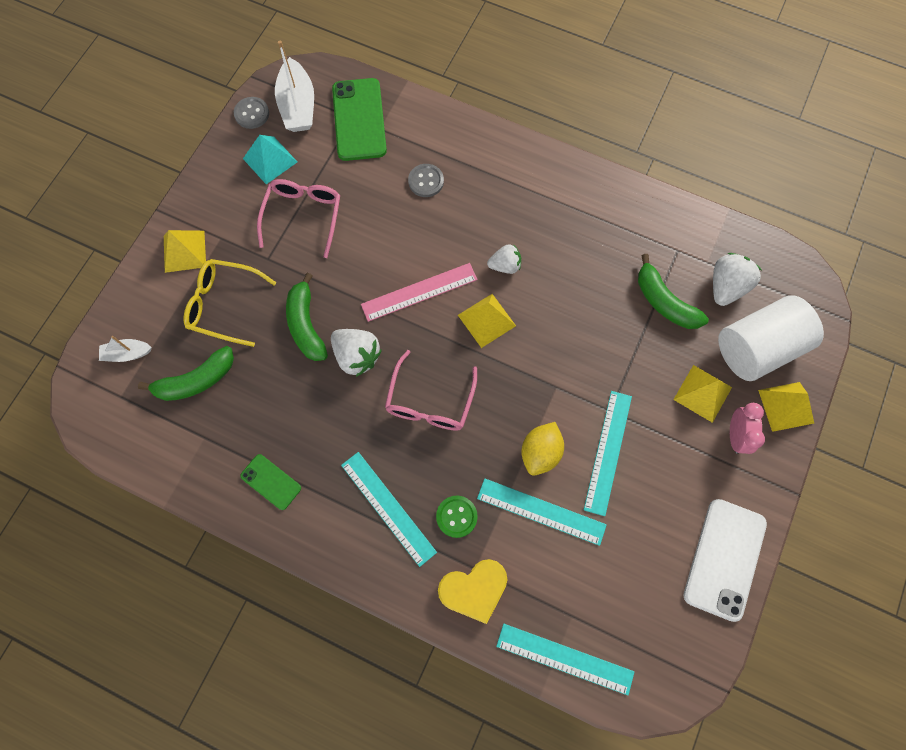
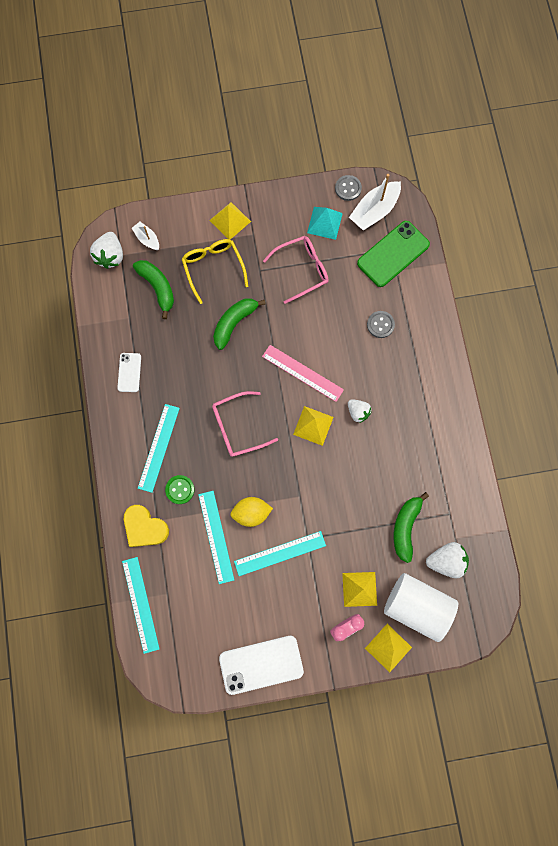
camera: 55 degrees right, 5 degrees up
(196, 381) = (158, 288): green banana -> green banana turned 150 degrees counterclockwise
(271, 482) = (129, 372): green phone -> white phone
(357, 356) = (236, 366): white strawberry -> white strawberry (110, 256)

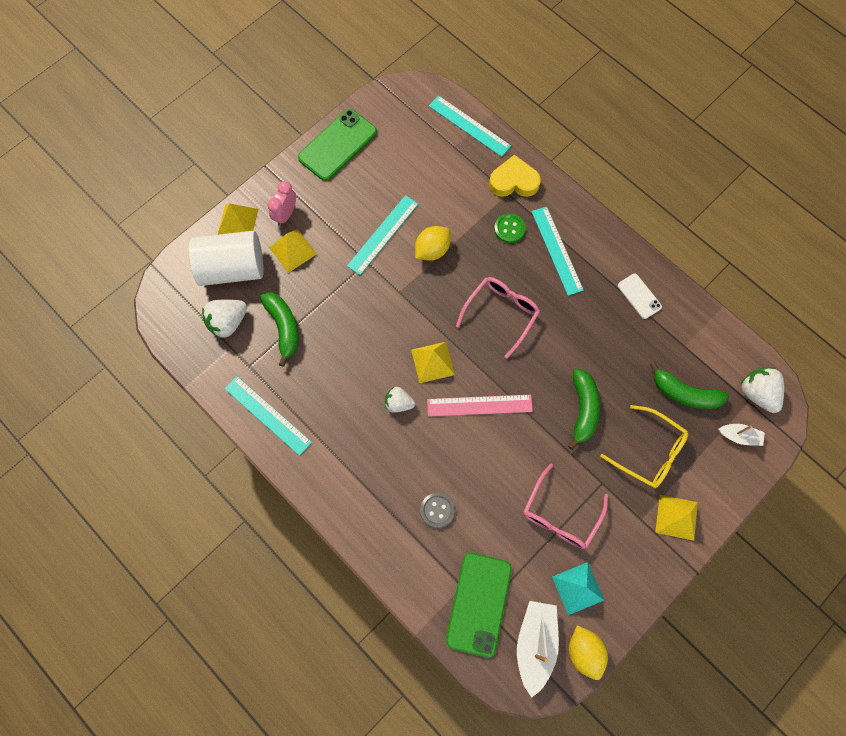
camera: 145 degrees right, 5 degrees down
(216, 536) = (448, 213): turquoise ruler -> turquoise ruler (267, 415)
(261, 664) = (337, 145): white phone -> green phone
(348, 188) = (584, 652): grey button -> yellow lemon

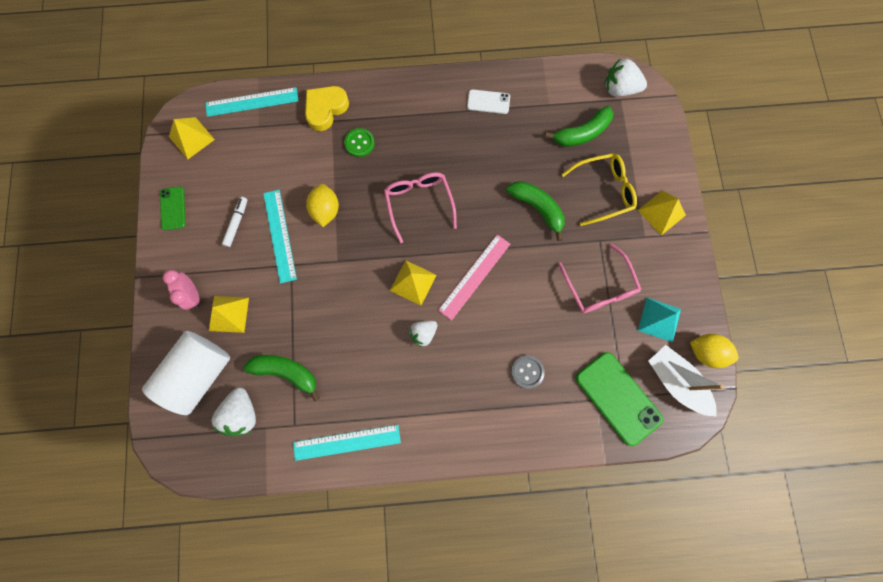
camera: 50 degrees left, 5 degrees up
(238, 221) = (163, 337): yellow pyramid -> yellow pyramid (191, 138)
(337, 145) = (173, 208): green phone -> green phone, size x0.55
(365, 197) = (237, 223): none -> white marker
(556, 250) = (405, 126): turquoise ruler -> none
(739, 436) = (639, 125): white boat -> none

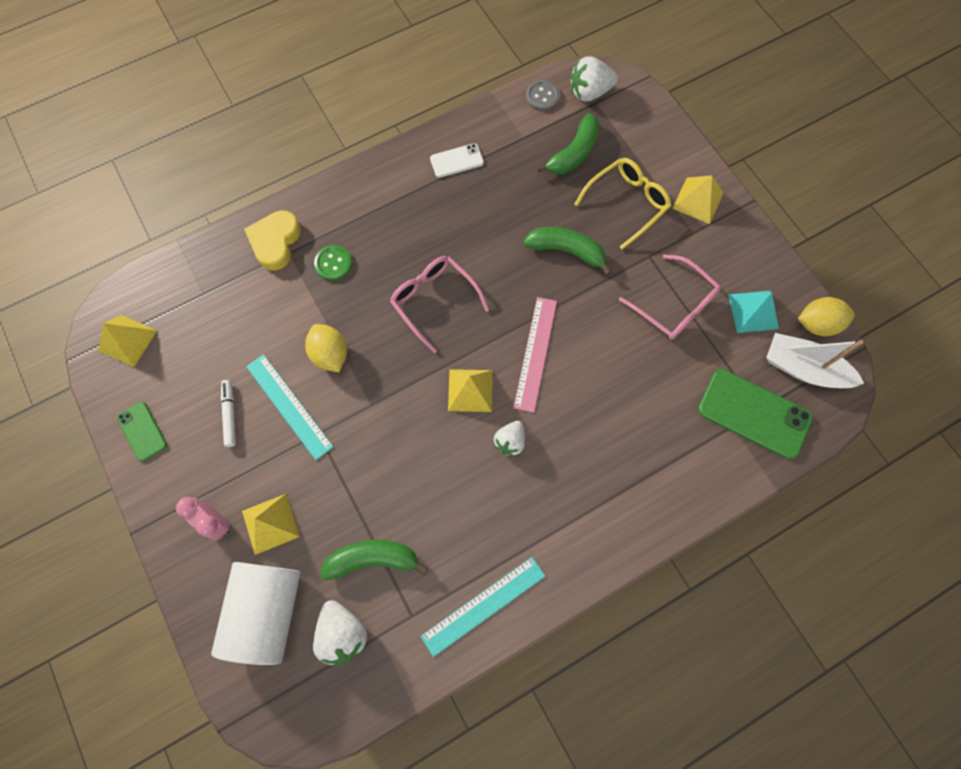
camera: 25 degrees left, 5 degrees down
(252, 102) = (183, 270): turquoise ruler -> none
(527, 372) = (644, 430): grey button -> grey button (542, 96)

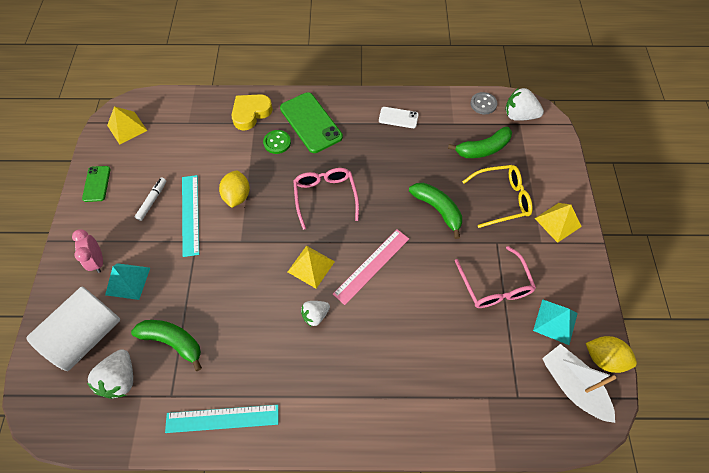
camera: 30 degrees right, 10 degrees down
(270, 523) = (128, 281): yellow pyramid -> turquoise pyramid
(754, 413) = (511, 397): green phone -> green phone (311, 122)

